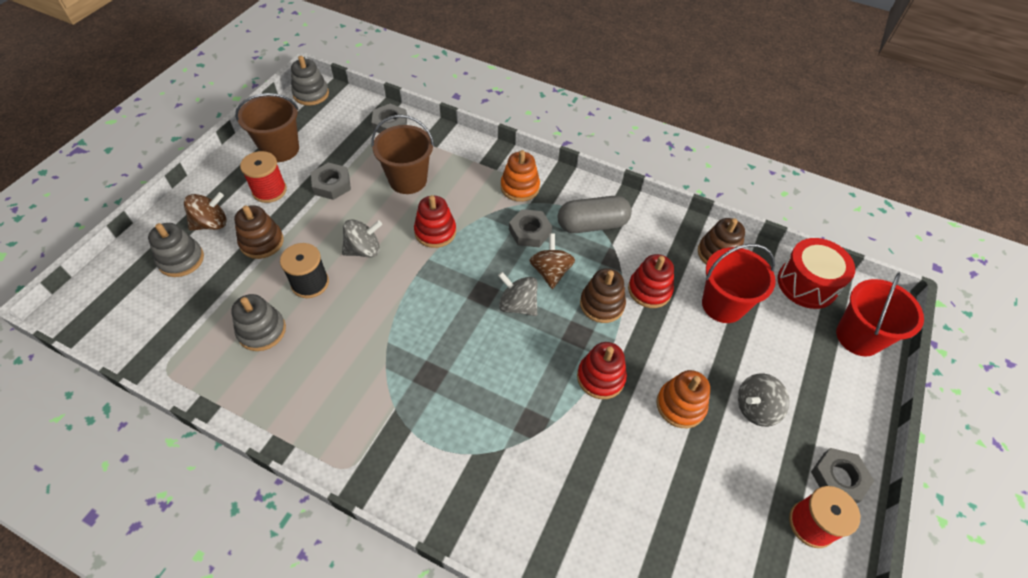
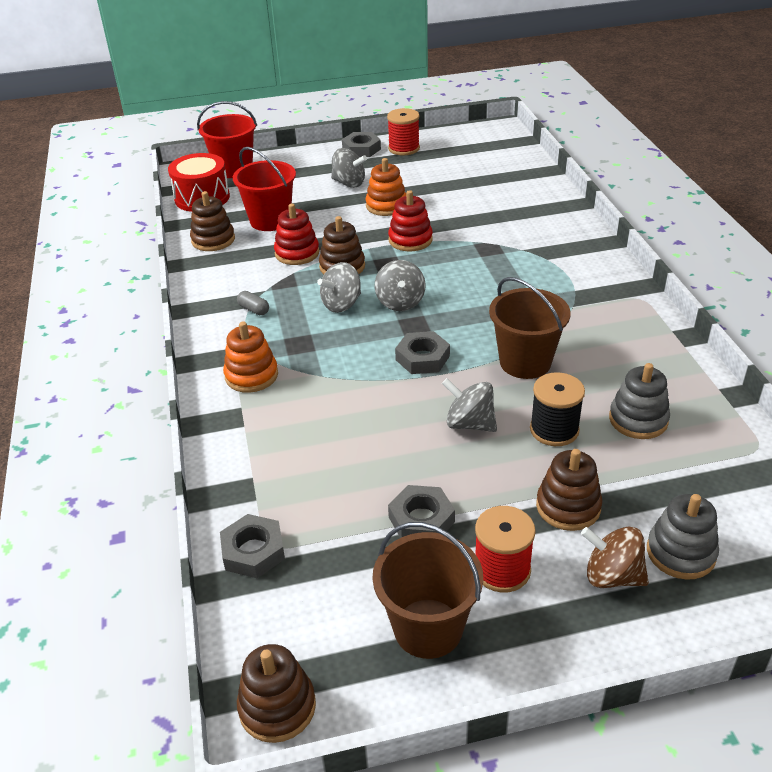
camera: 125 degrees left, 15 degrees down
(311, 94) = (277, 707): grey stacking toy -> brown stacking toy
(408, 180) = (336, 461): brown bucket -> brown bucket (525, 362)
(435, 232) = (383, 393): red stacking toy -> none
(530, 232) = (307, 338): grey nut -> grey nut (422, 358)
(550, 272) = (341, 304): brown spinning top -> grey spinning top
(592, 225) = (254, 309): grey capsule -> grey capsule, size x0.44

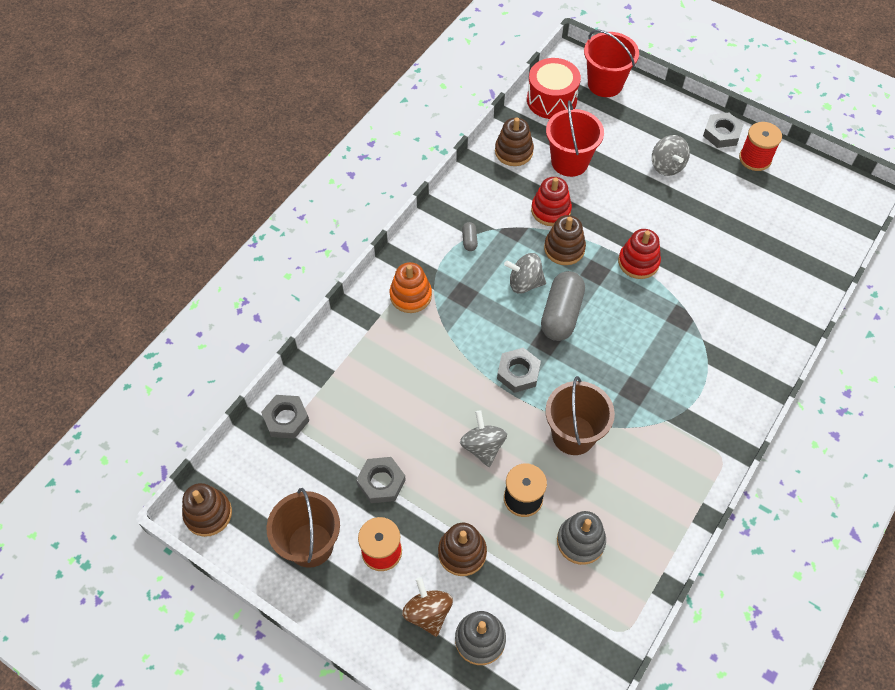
camera: 45 degrees right, 20 degrees up
(386, 206) = (664, 213): orange stacking toy -> none
(400, 302) = (561, 314): grey spinning top -> grey capsule

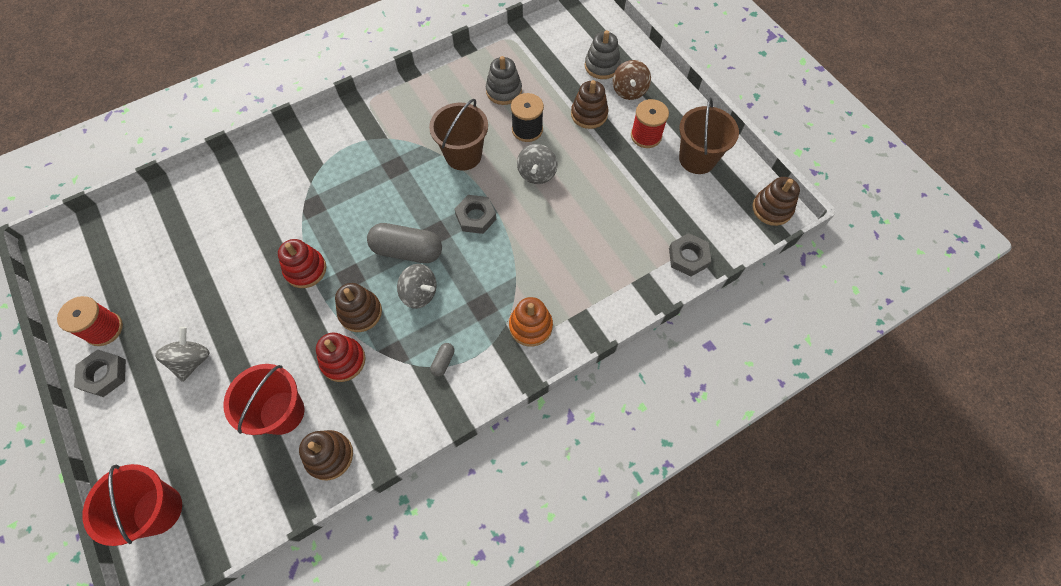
camera: 155 degrees left, 5 degrees up
(381, 482) = (627, 179): grey nut -> none
(551, 100) = (235, 515): red drum -> none
(561, 314) = (407, 251): grey capsule -> grey capsule turned 60 degrees clockwise

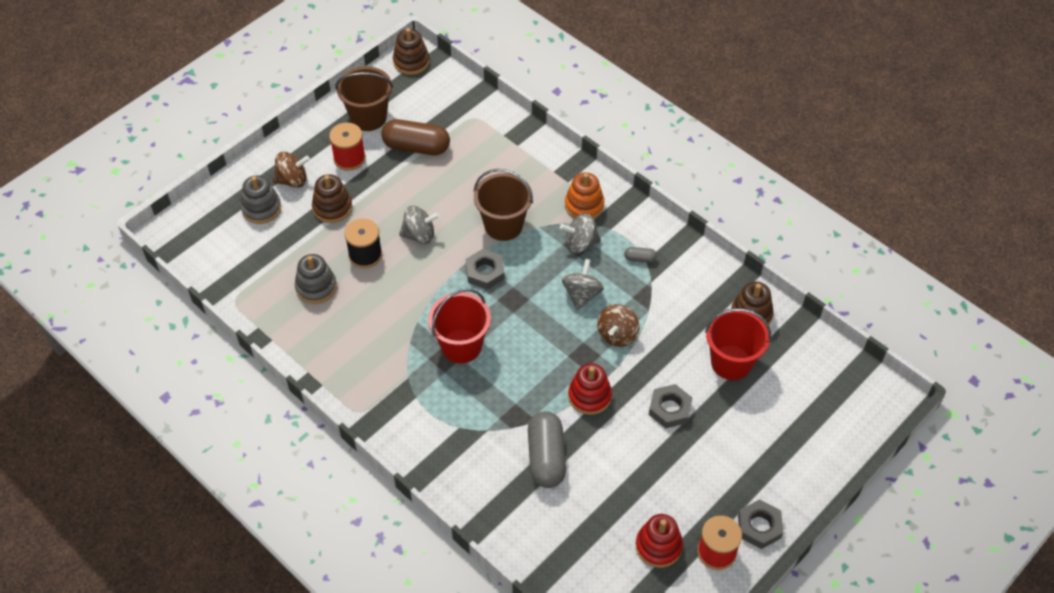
camera: 105 degrees left, 10 degrees down
(158, 510) = (847, 422): red bucket -> red bucket (461, 346)
(192, 360) = (715, 455): grey spinning top -> grey spinning top (580, 244)
(343, 360) = (667, 333): red stacking toy -> red stacking toy (658, 546)
(360, 312) = (617, 335): brown stacking toy -> brown spinning top
(407, 251) = (540, 317): grey capsule -> grey capsule (546, 457)
(463, 155) = (413, 301): brown bucket -> brown bucket (503, 225)
(649, 191) = (416, 147): none -> brown capsule
(688, 257) = (479, 111): grey nut -> grey nut (670, 409)

